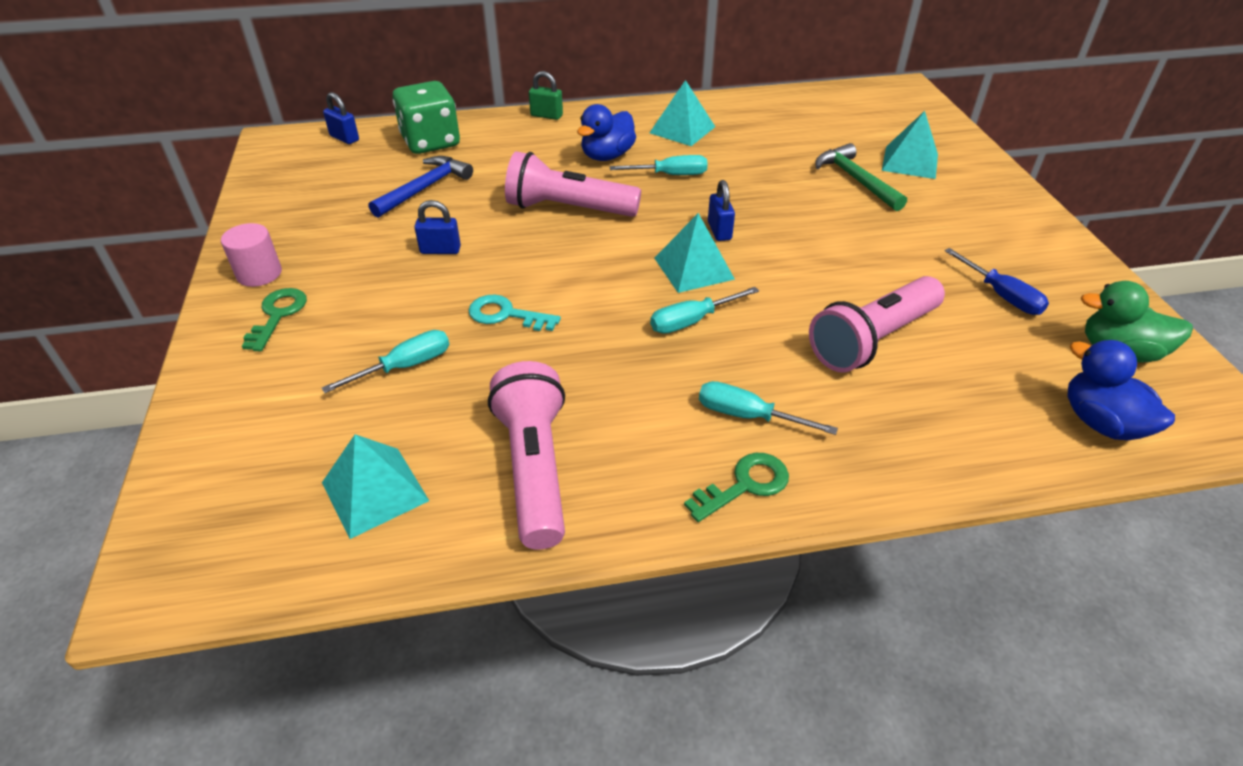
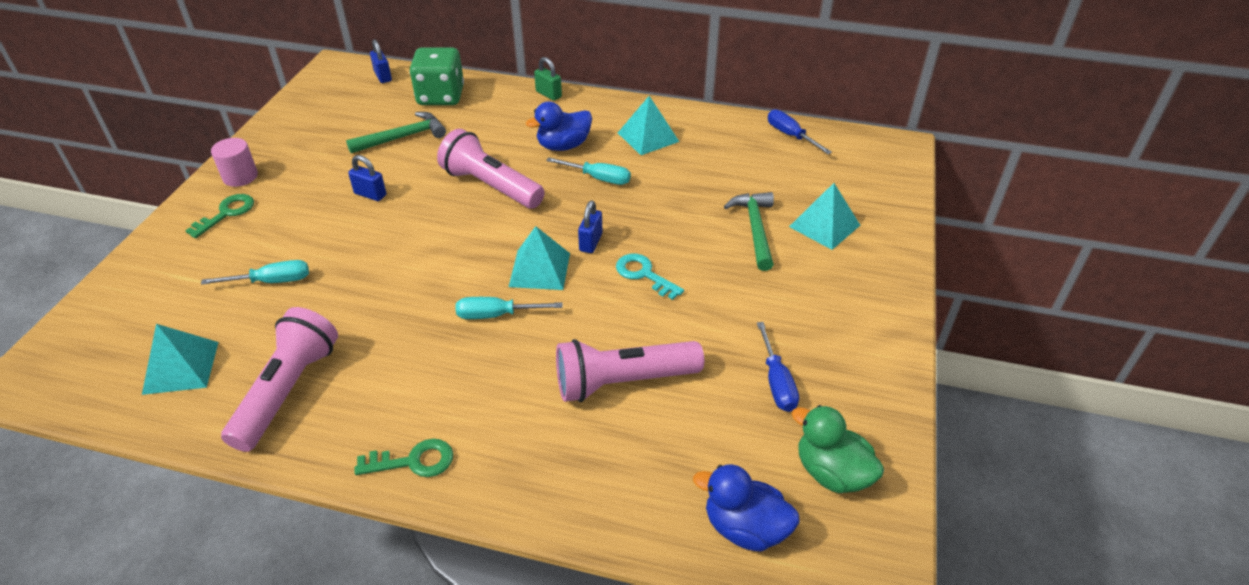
camera: 25 degrees right, 0 degrees up
(425, 188) = (403, 137): blue hammer -> green hammer
(506, 315) = (370, 263): turquoise key -> turquoise key (644, 274)
(748, 416) = (466, 408): turquoise screwdriver -> none
(809, 99) = (790, 135): none -> blue screwdriver
(1101, 423) = (745, 528): blue duck -> blue duck turned 60 degrees counterclockwise

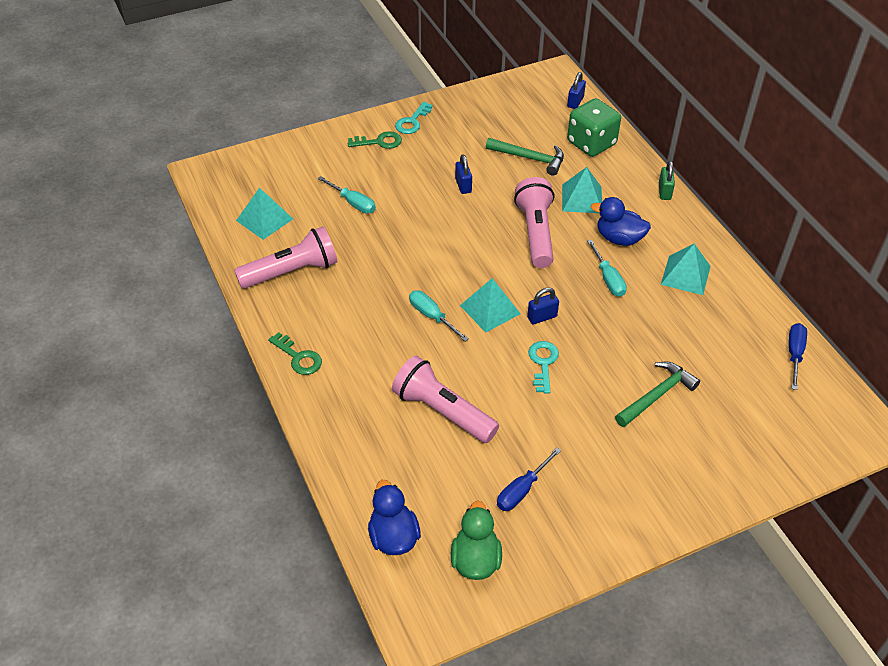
camera: 50 degrees right, 5 degrees up
(240, 176) = (412, 121): pink cylinder -> turquoise key
(824, 225) = (709, 433): turquoise pyramid -> turquoise pyramid (582, 198)

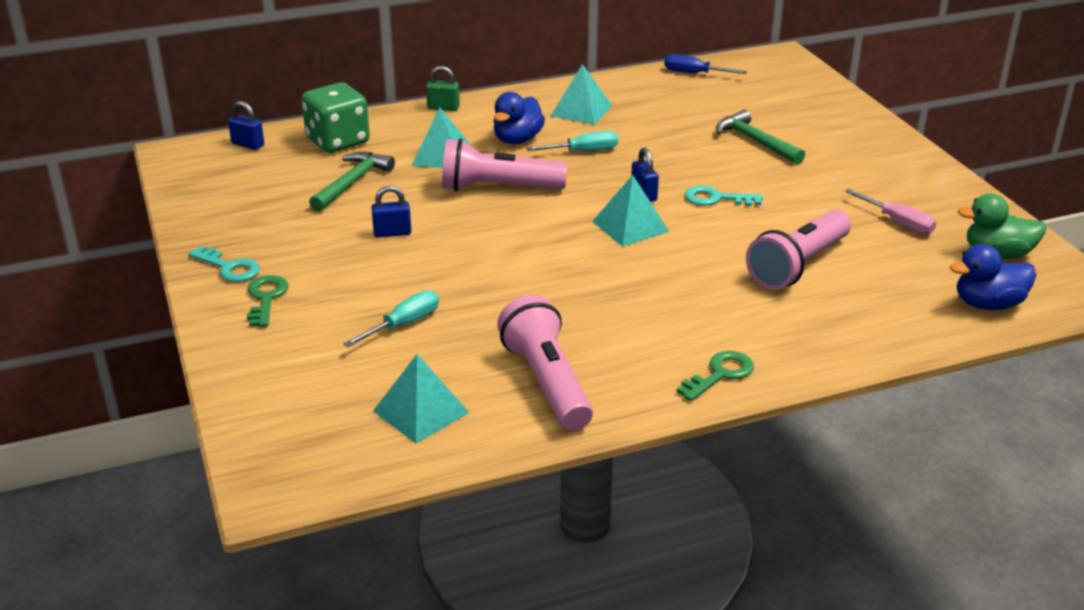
camera: 85 degrees left, 15 degrees down
(432, 316) = (642, 266): turquoise screwdriver -> none
(522, 490) = (898, 222): blue screwdriver -> pink screwdriver

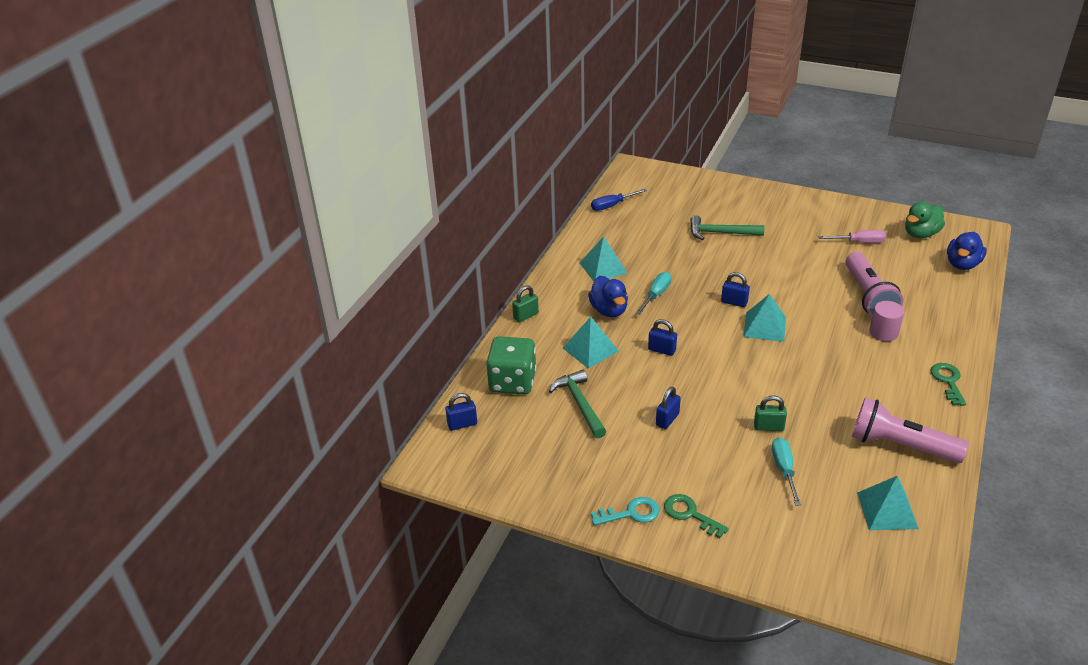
camera: 45 degrees left, 5 degrees up
(461, 290) = (768, 427): none -> green padlock
(498, 188) = (662, 350): pink flashlight -> blue padlock
(716, 198) = (768, 281): turquoise key -> none
(744, 299) = (883, 332): none -> pink cylinder

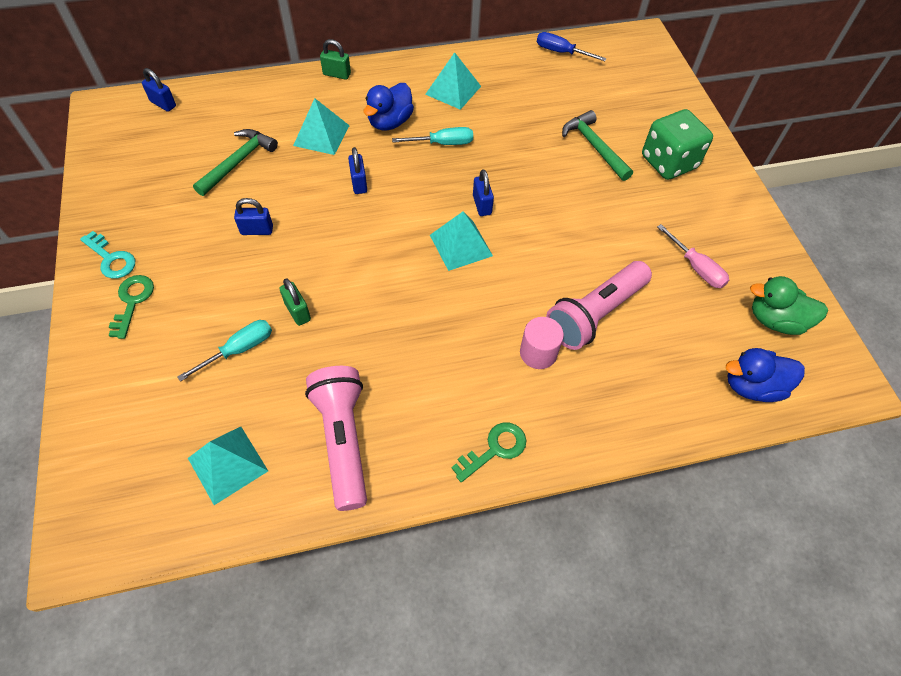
camera: 50 degrees right, 20 degrees up
(512, 382) = (238, 107): green dice -> green dice (668, 162)

